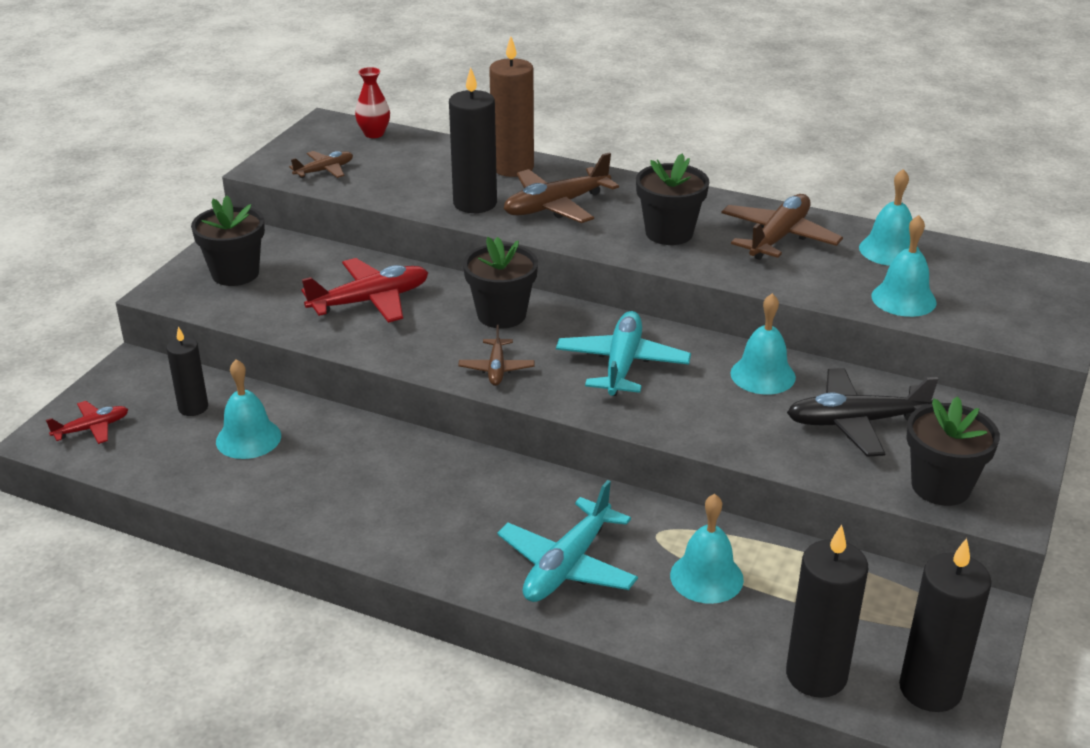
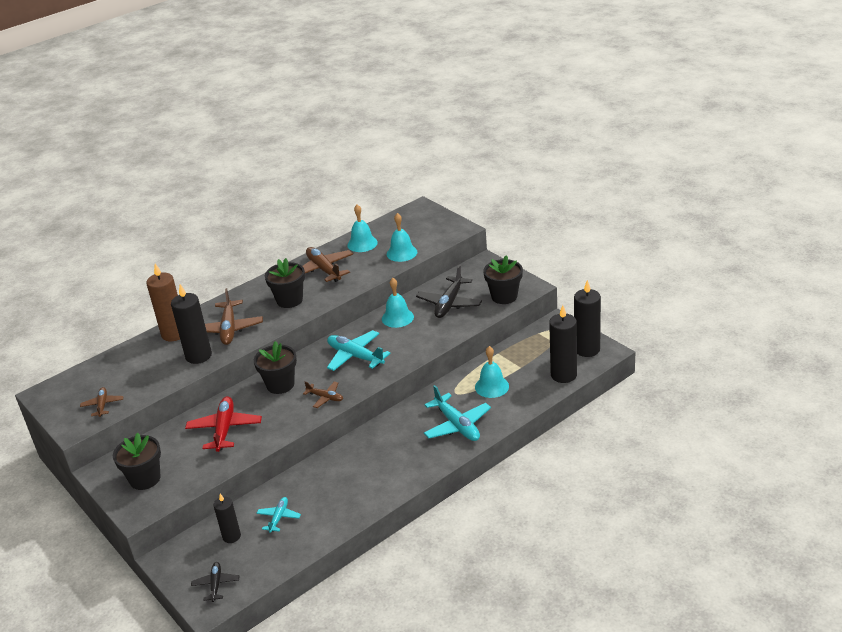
camera: 60 degrees left, 0 degrees up
(92, 428) = (216, 584): red plane -> black plane
(248, 438) = (279, 517): turquoise bell -> turquoise plane
(374, 134) = (78, 377): red vase -> none

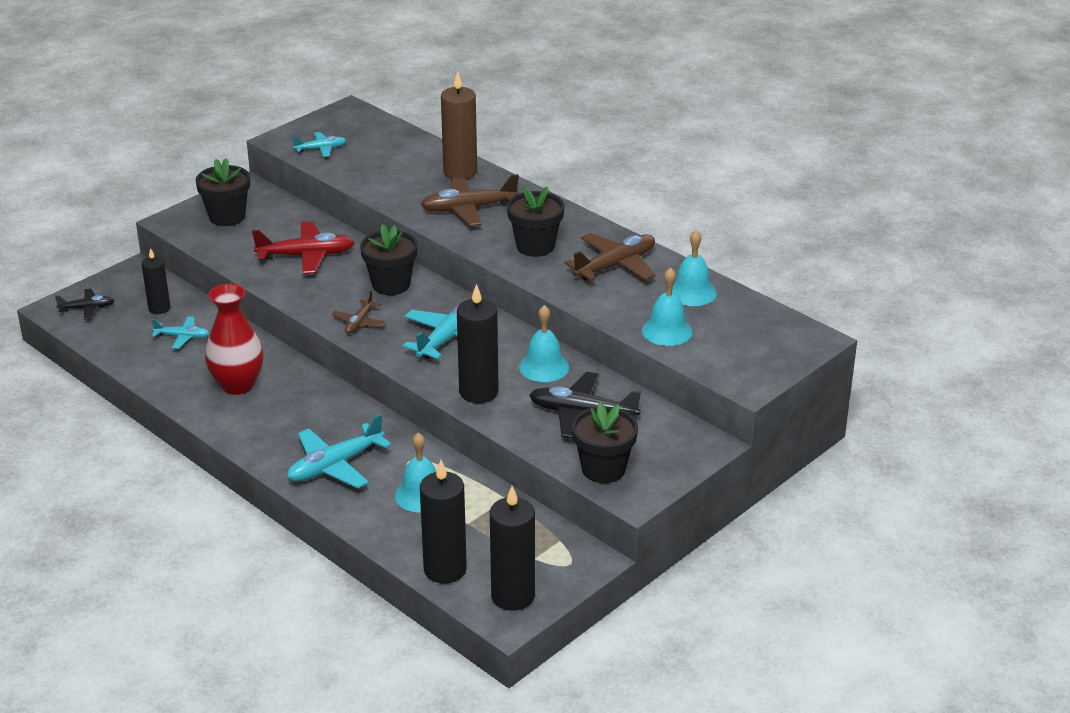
camera: 80 degrees right, 0 degrees up
(102, 405) = (321, 149): brown plane -> turquoise plane
(198, 356) = (410, 196): black candle -> black candle (478, 392)
(352, 480) = (238, 385): none -> red vase

